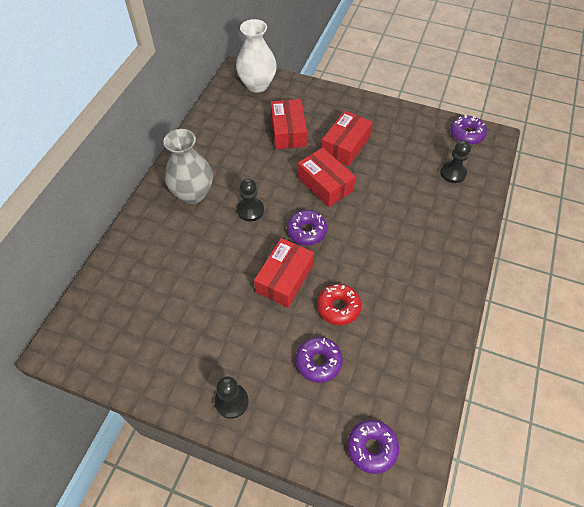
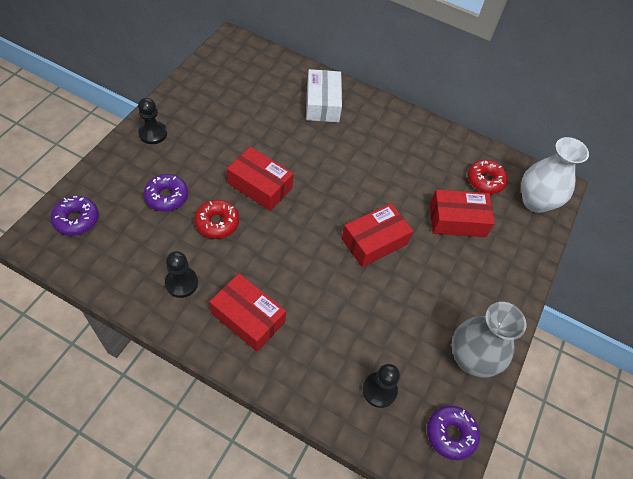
camera: 90 degrees right, 0 degrees up
(162, 239) = (322, 103): none -> white box
(193, 193) = (373, 129): grey vase -> grey vase (471, 358)
(242, 114) = (485, 181): none -> red donut
(250, 210) = (346, 170): black pawn -> black pawn (181, 283)
(306, 231) = (312, 213): purple donut -> none
(345, 145) = (433, 274): red box -> red box (248, 318)

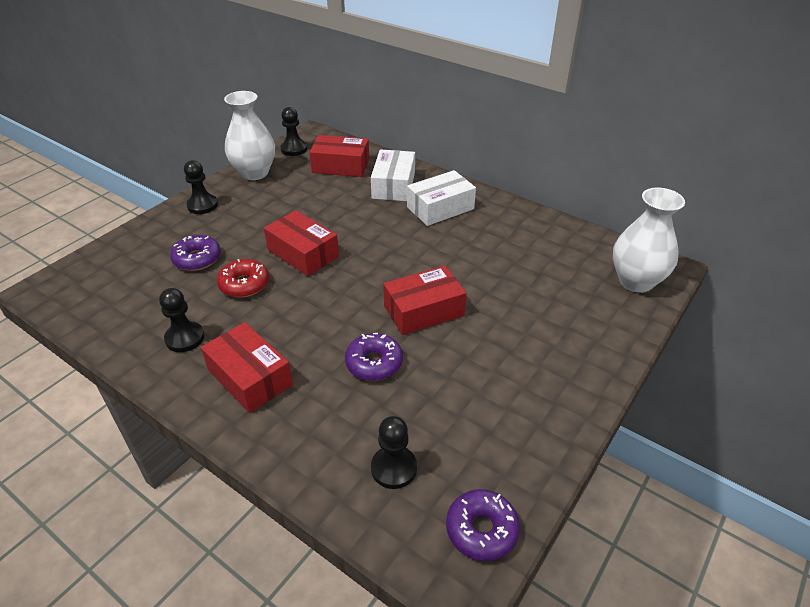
camera: 15 degrees right, 15 degrees down
(76, 220) = (94, 275): purple donut -> purple donut (374, 363)
(191, 92) = (254, 173): none -> white vase
(221, 60) = (294, 149): none -> black pawn
(368, 129) = (440, 208): none -> white box
(457, 220) = (531, 295): red box -> red box (341, 166)
(471, 358) = (526, 442): grey vase -> none
(485, 181) = (573, 259): red donut -> none

